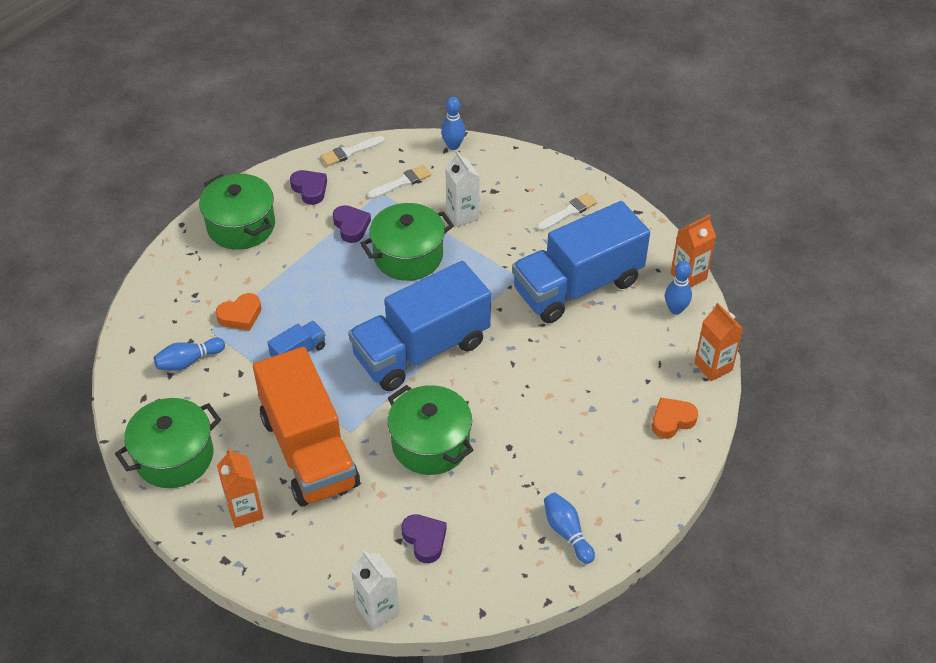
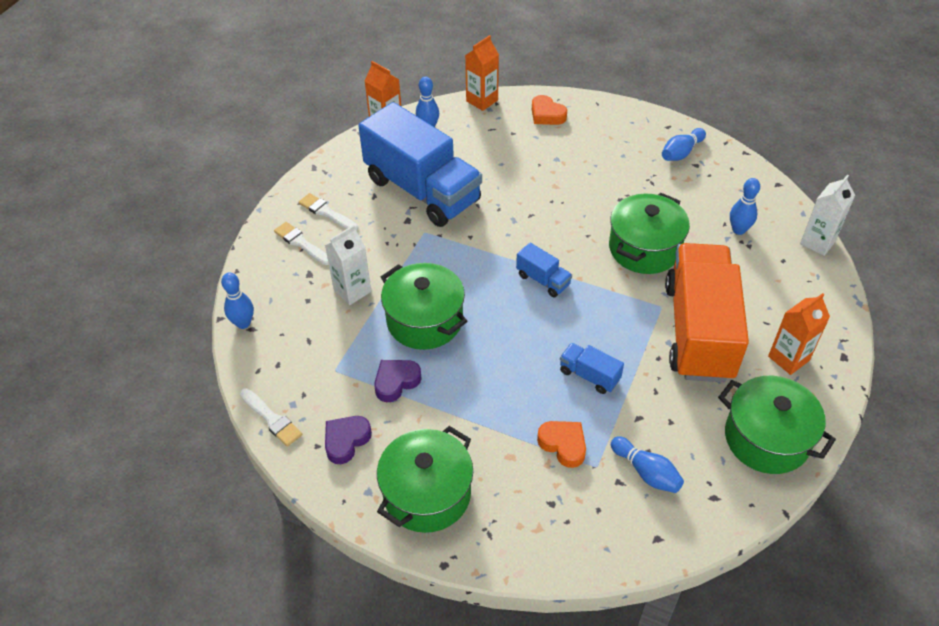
camera: 105 degrees left, 0 degrees up
(309, 451) = (698, 331): orange truck -> orange truck turned 45 degrees counterclockwise
(401, 182) = (314, 355): white brush -> white brush (301, 243)
(421, 349) = (543, 280): blue truck -> blue truck, size x0.41
(425, 540) = (738, 230): purple heart -> blue bowling pin

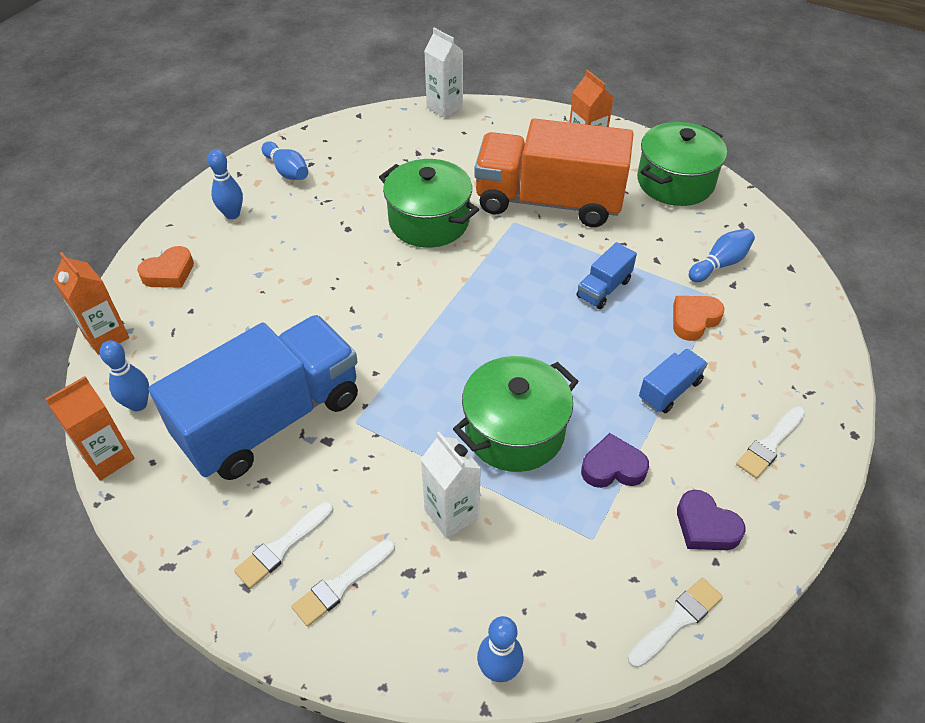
camera: 85 degrees left, 0 degrees up
(396, 382) = (612, 467): purple heart -> purple heart turned 120 degrees clockwise
(427, 494) = (770, 444): green pot -> white brush
(543, 280) = (462, 310): blue truck -> blue truck (669, 390)
(738, 230) = (417, 152): blue bowling pin -> blue bowling pin (232, 214)

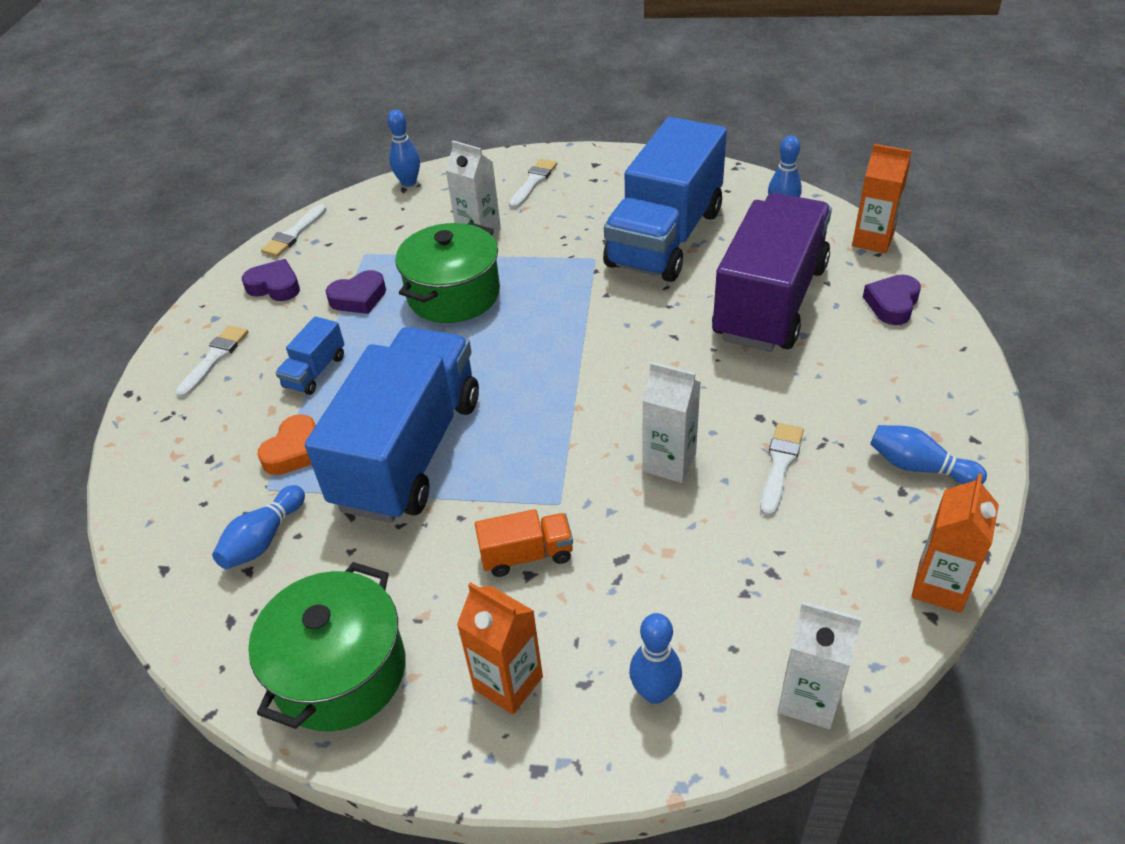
camera: 160 degrees right, 5 degrees down
(108, 458) = (761, 182): orange carton -> orange carton (939, 587)
(169, 273) = (892, 304): orange heart -> purple heart
(232, 214) = (911, 384): blue bowling pin -> blue bowling pin (655, 692)
(252, 310) = (770, 302): none -> purple truck
(282, 547) = (588, 184): white brush -> white brush (780, 465)
(429, 221) = (669, 462): green pot -> white carton
(548, 201) = (526, 555): orange truck -> orange truck, size x0.41
(604, 288) = (409, 452): blue truck -> blue truck, size x2.45

